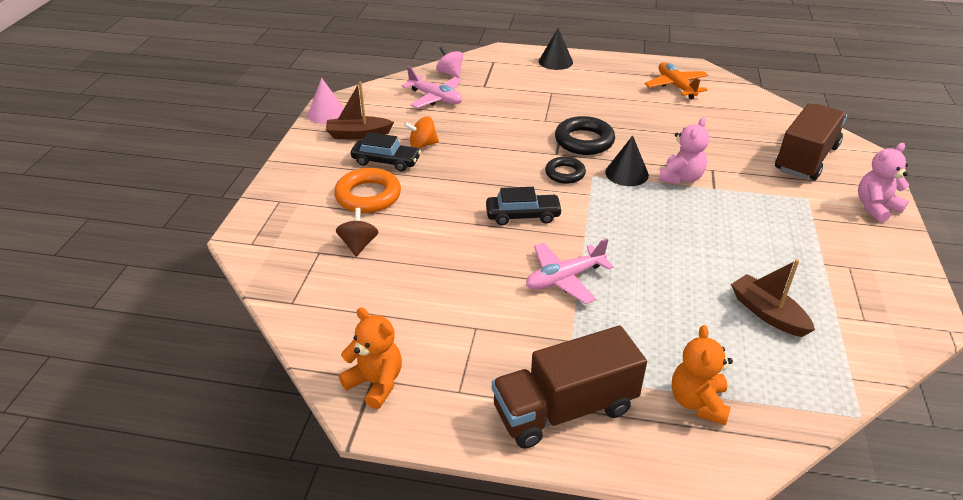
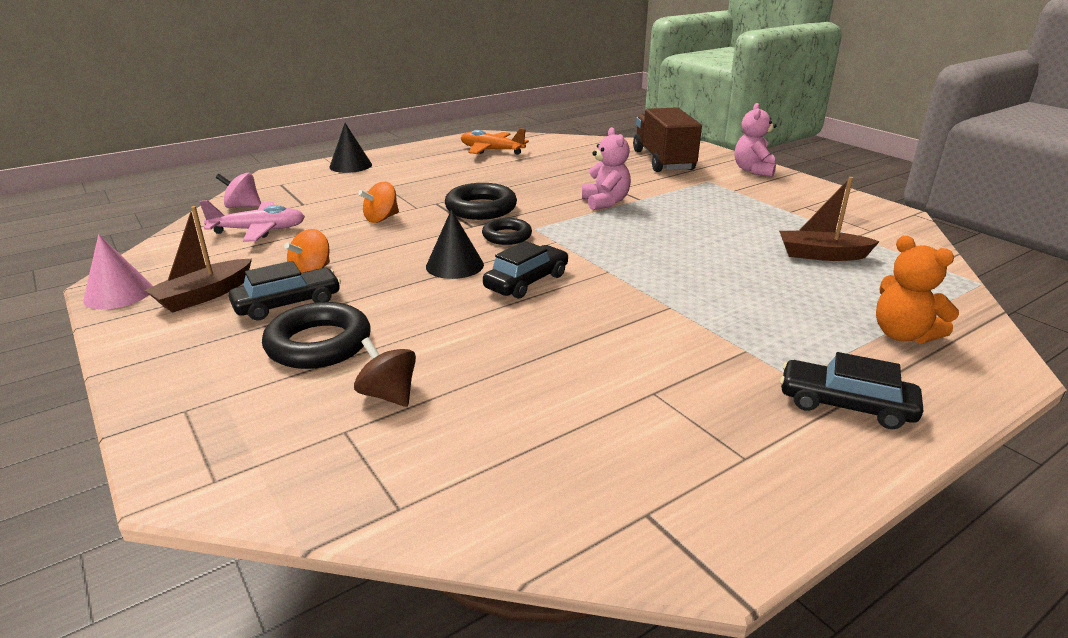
camera: 45 degrees left, 10 degrees down
(368, 196) = (319, 344): orange ring -> black ring
(375, 383) = (657, 515): orange teddy bear -> none
(511, 120) = (381, 219): none -> orange spinning top
(564, 278) = (652, 309): pink plane -> none
(564, 409) = (845, 405): brown truck -> black car
(626, 173) = (559, 215): black cone -> black cone (454, 265)

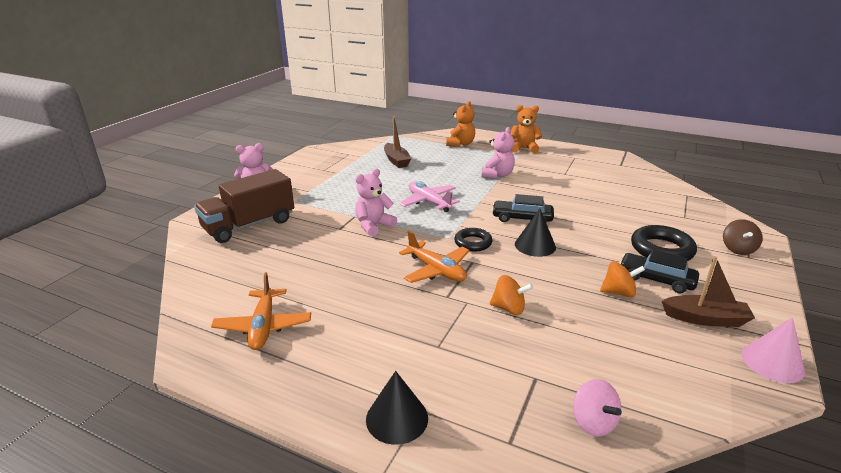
camera: 120 degrees left, 0 degrees up
(259, 230) = (612, 365): pink plane -> pink plane (429, 202)
(388, 395) = (654, 217): brown spinning top -> brown spinning top (737, 249)
(481, 208) = (436, 270): black ring -> orange plane
(699, 317) = (497, 175): none -> pink teddy bear
(845, 405) = (523, 148): black car -> orange teddy bear

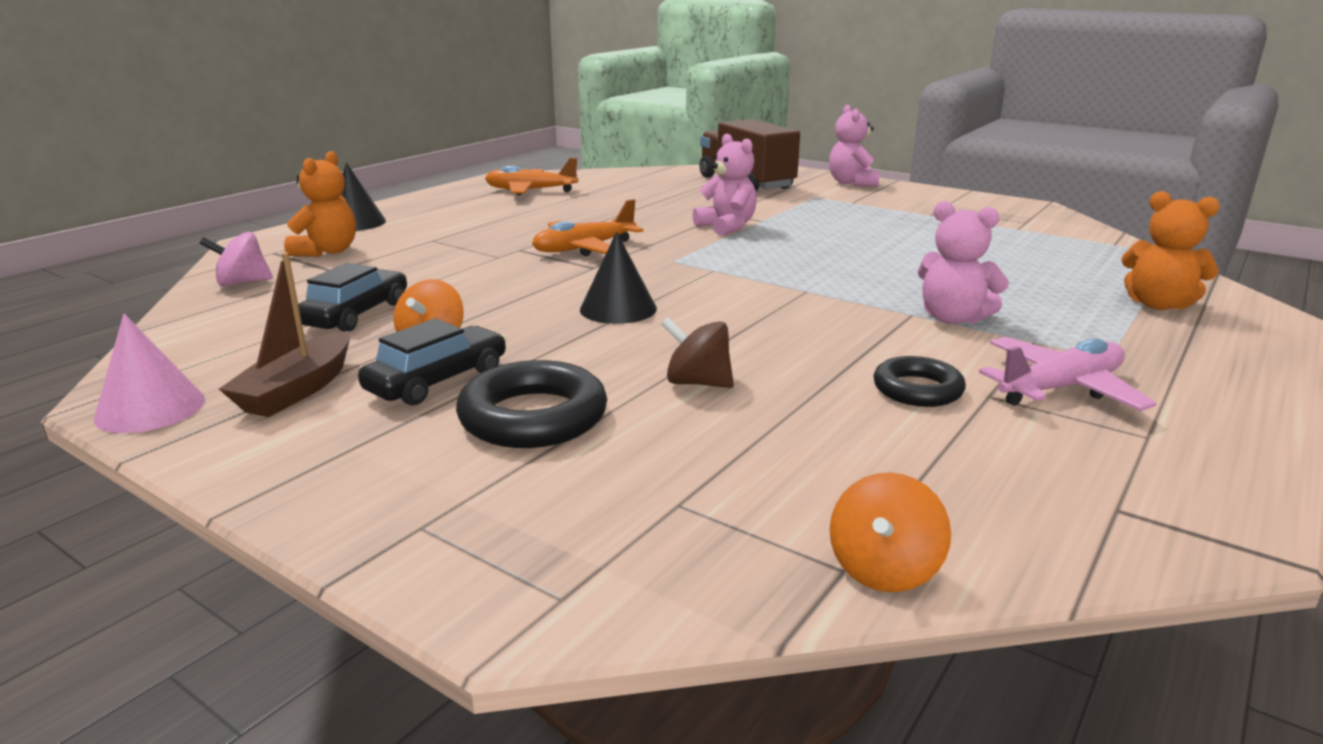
camera: 100 degrees right, 5 degrees down
(396, 160) = (1005, 248): brown boat -> none
(429, 202) = (806, 258): pink plane -> pink plane (1060, 388)
(473, 243) = (649, 272): black ring -> black ring (917, 389)
(508, 308) = (464, 273): orange spinning top -> orange spinning top (884, 569)
(522, 218) = (725, 313): black car -> black car (356, 314)
(523, 148) = (1181, 372): orange teddy bear -> orange teddy bear (327, 251)
(737, 249) = (465, 524): brown spinning top -> brown spinning top (697, 383)

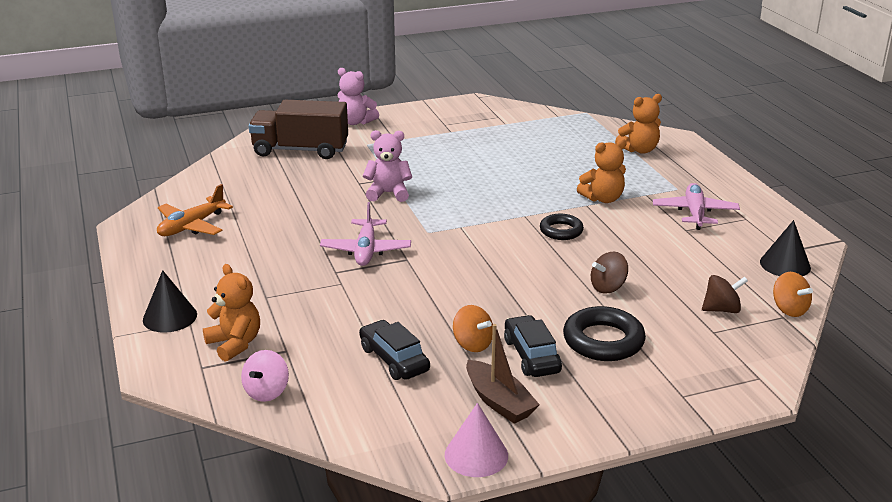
camera: 55 degrees left, 5 degrees up
(584, 248) = (366, 250): orange plane -> pink plane
(618, 309) = (488, 275): black cone -> black cone (785, 264)
(769, 492) = (721, 309): none -> brown spinning top
(917, 389) = (666, 241): black ring -> black ring (561, 231)
(952, 318) = (603, 199): pink teddy bear -> orange teddy bear

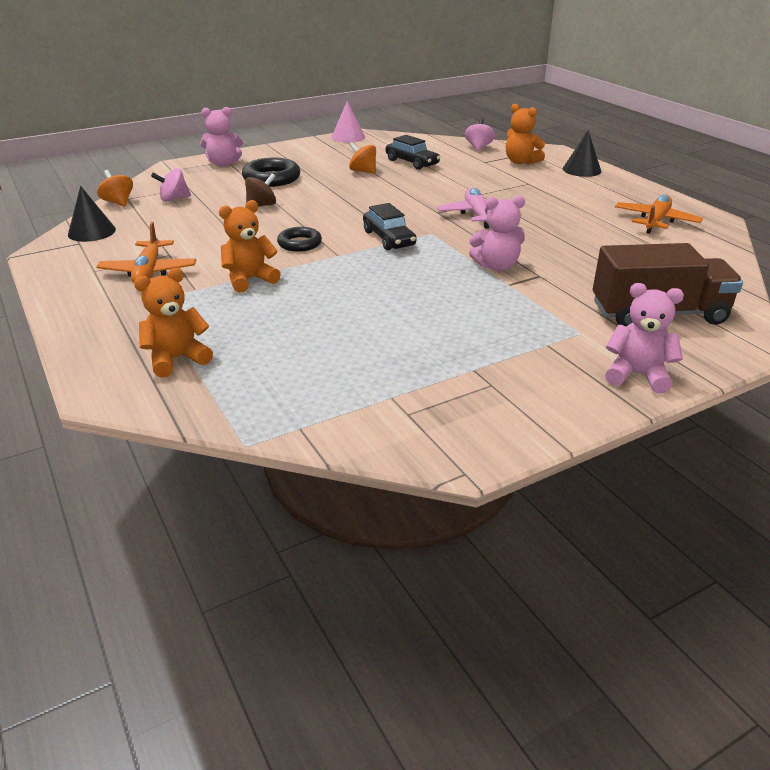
camera: 170 degrees right, 5 degrees up
(499, 401) = (339, 152): brown boat -> none
(531, 356) = (322, 169): black car -> black car (388, 238)
(684, 387) = (223, 163): none -> pink teddy bear
(695, 213) = (149, 271): pink plane -> orange plane
(721, 309) = (174, 199): brown spinning top -> pink spinning top

